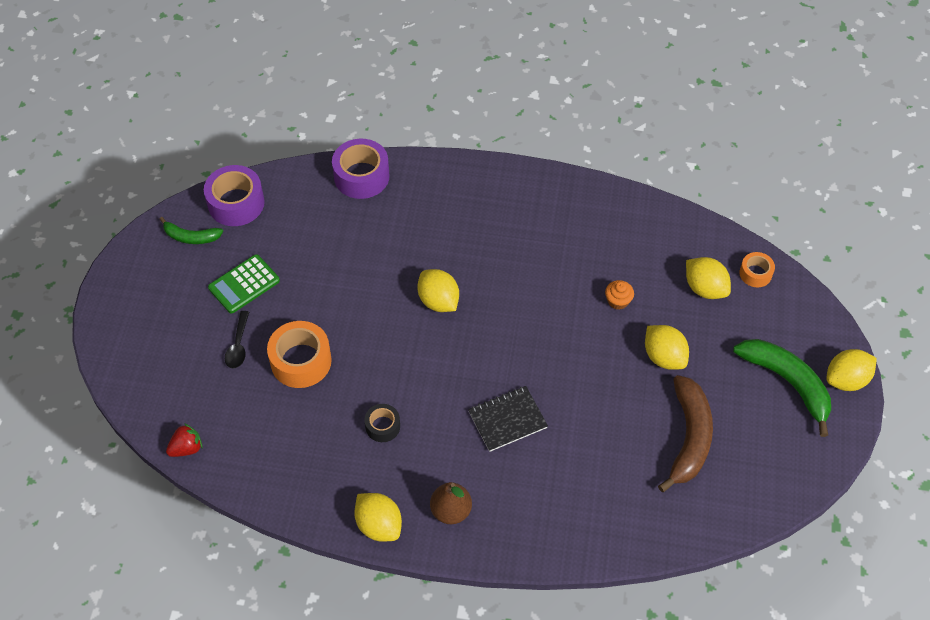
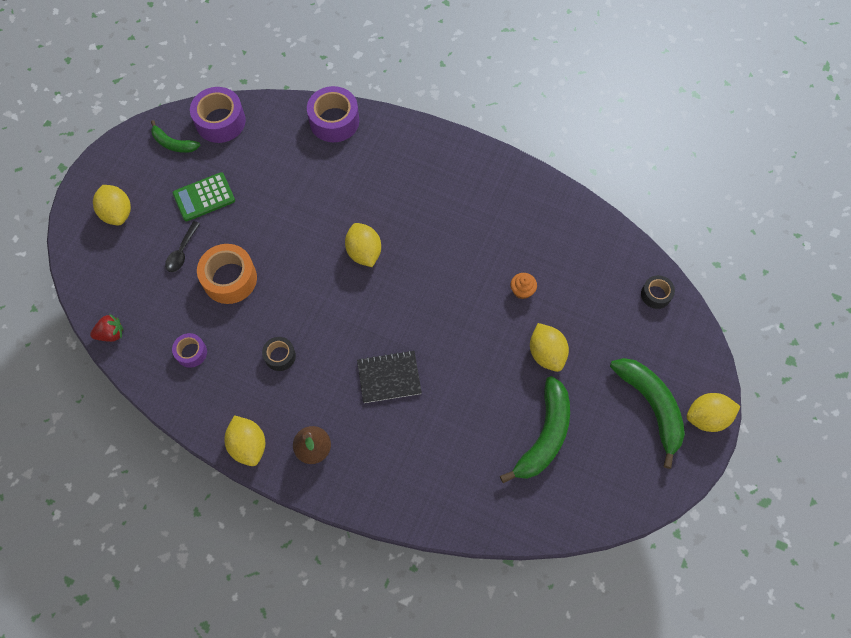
camera: 15 degrees right, 10 degrees up
(283, 446) = (191, 352): none -> purple tape
(689, 437) = (544, 435): brown banana -> green banana
(705, 288) = (604, 297): yellow lemon -> yellow lemon (117, 213)
(755, 273) = (656, 294): orange tape -> black tape

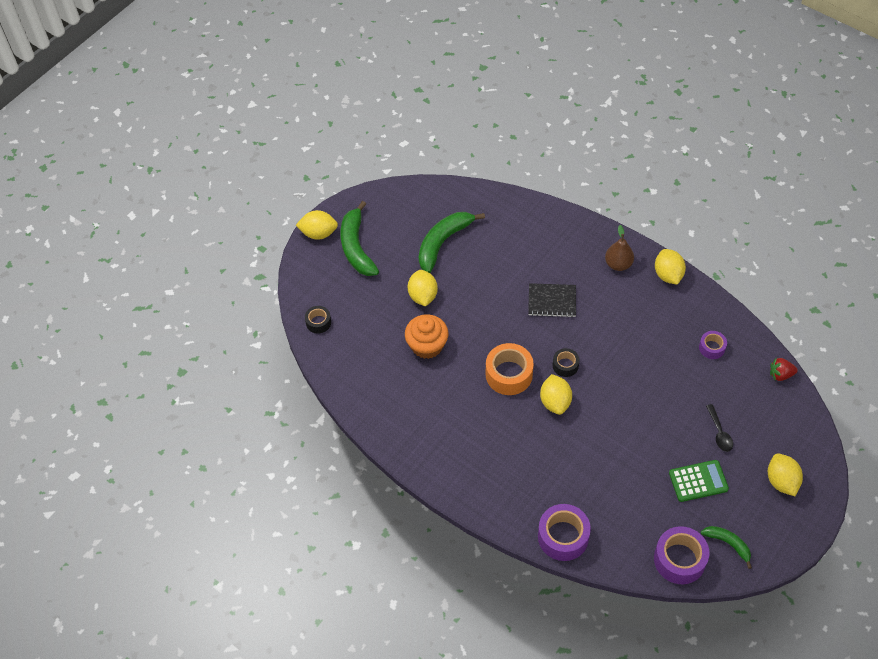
camera: 165 degrees left, 10 degrees down
(182, 252) = (719, 433): black spoon -> black spoon turned 135 degrees clockwise
(230, 279) = (677, 401): orange tape -> orange tape (509, 374)
(280, 356) = (638, 332): black tape -> black tape (565, 365)
(522, 290) = (427, 345): orange cupcake -> orange cupcake, size x1.92

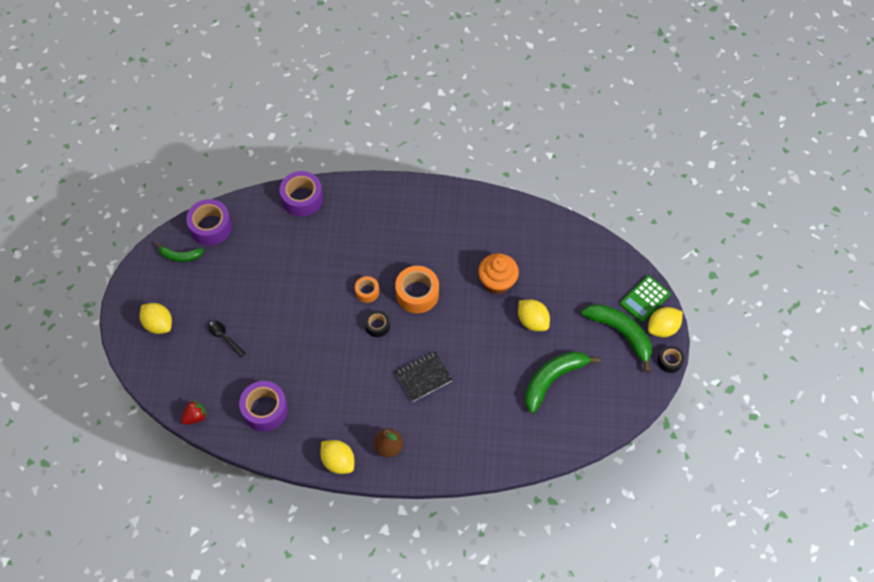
camera: 145 degrees right, 5 degrees up
(318, 322) = (595, 253): black tape -> black tape (669, 361)
(443, 243) = (553, 380): green banana -> green banana turned 135 degrees counterclockwise
(555, 402) = (367, 292): yellow lemon -> orange tape
(698, 481) = (223, 290): green calculator -> green calculator (644, 299)
(712, 348) = (265, 409): purple tape -> purple tape, size x1.80

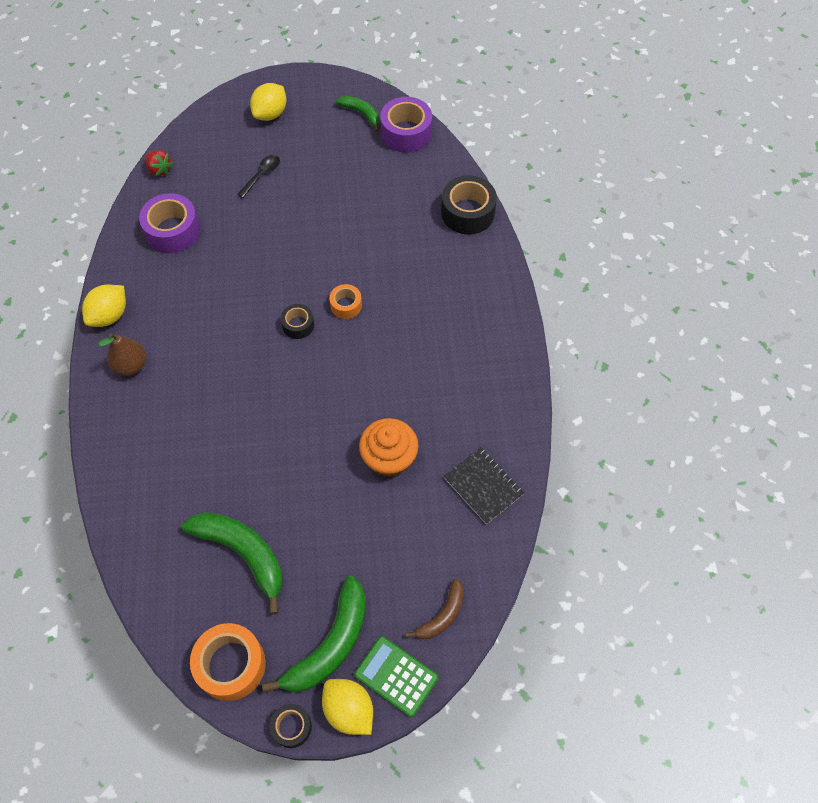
camera: 80 degrees right, 0 degrees up
(180, 256) = (361, 114): green banana -> green banana turned 135 degrees clockwise
(302, 198) = (467, 212): purple tape -> black tape
(417, 294) = (352, 362): orange tape -> orange tape (231, 665)
(423, 377) = (231, 389): black notebook -> black notebook (483, 486)
(532, 321) = (332, 513): yellow lemon -> none
(610, 268) = (442, 615): none -> brown banana

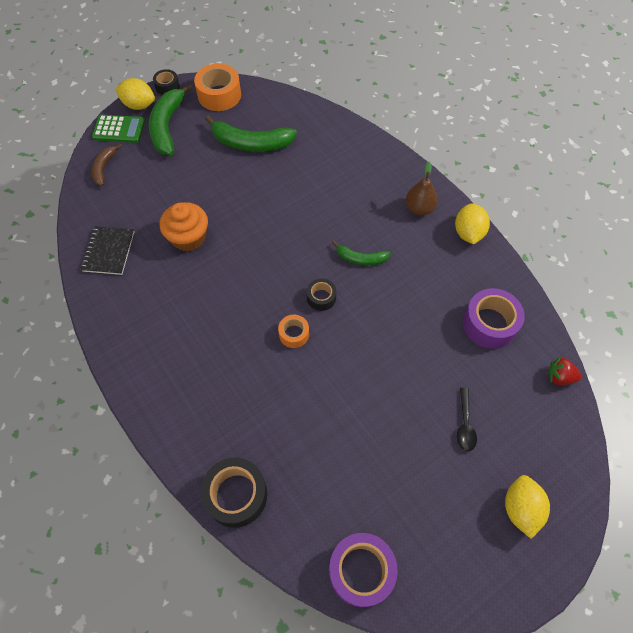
camera: 150 degrees right, 0 degrees up
(361, 114) = (428, 570): green banana -> green banana (361, 258)
(483, 486) = (109, 251): black notebook -> black notebook turned 75 degrees clockwise

